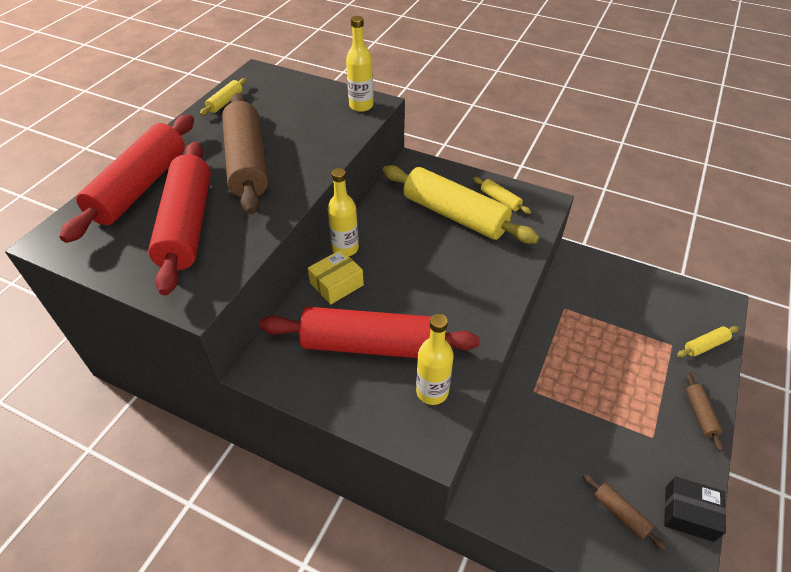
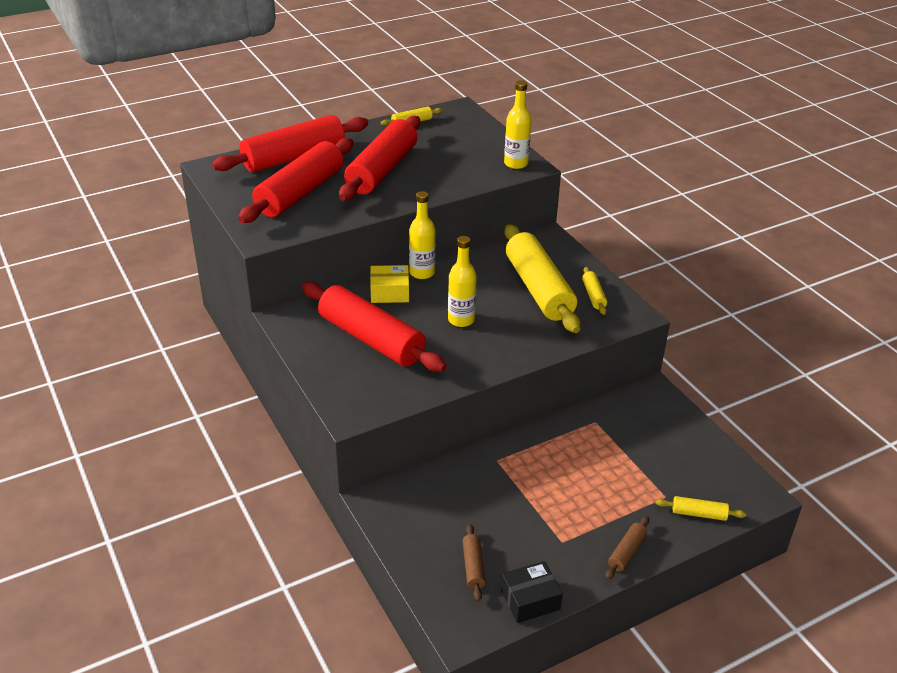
camera: 35 degrees right, 10 degrees down
(248, 162) = (382, 170): brown rolling pin -> red rolling pin
(432, 391) = (384, 387): yellow bottle -> yellow bottle (461, 320)
(689, 513) = (530, 600): black box -> black box turned 75 degrees counterclockwise

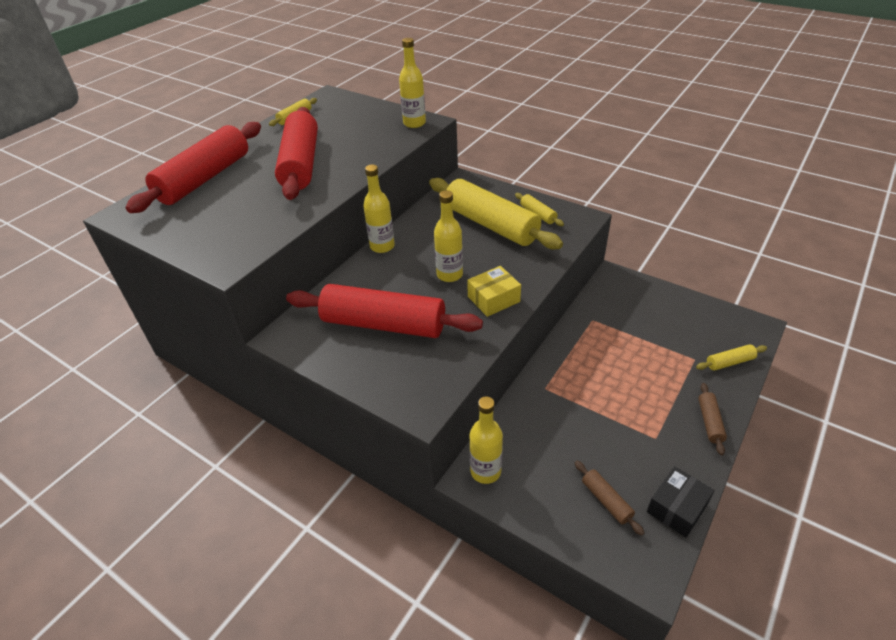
camera: 25 degrees left, 5 degrees up
(300, 193) = (236, 208): red rolling pin -> none
(390, 292) = (367, 274): yellow box -> yellow box (493, 299)
(390, 500) = (485, 471): none -> yellow bottle

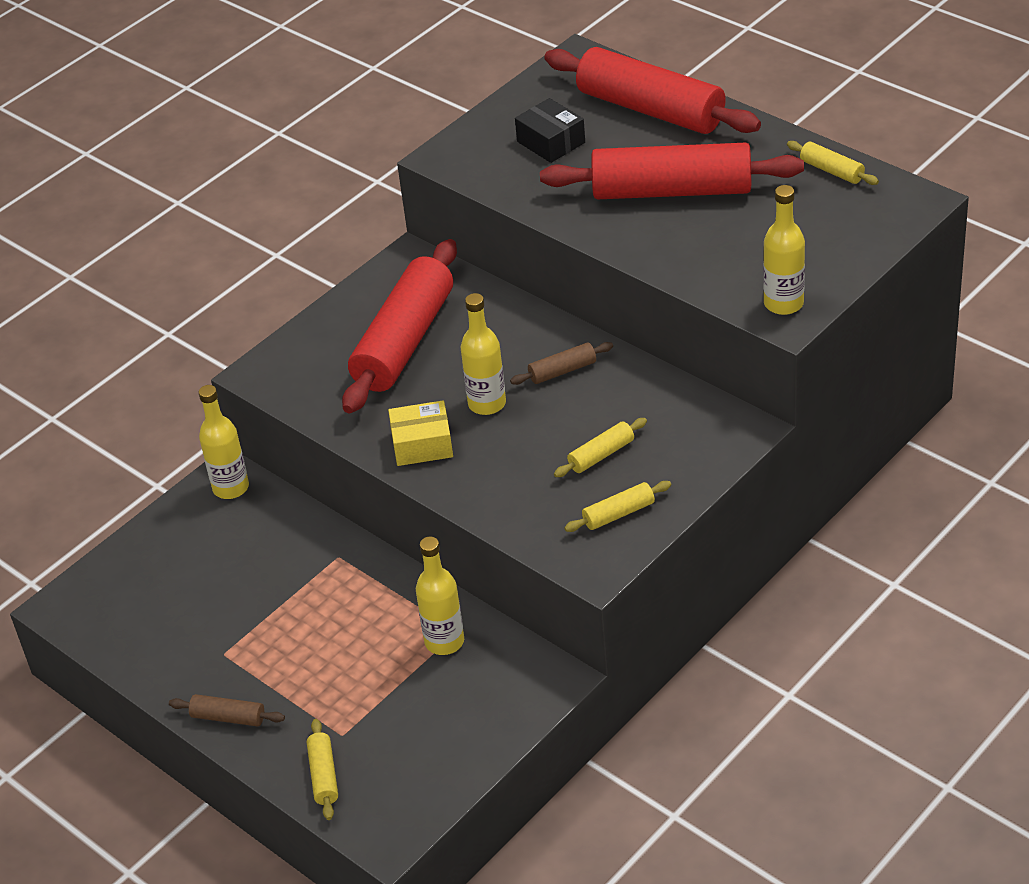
camera: 100 degrees right, 0 degrees up
(382, 246) = (572, 336): yellow bottle -> yellow bottle (444, 641)
(491, 225) = (601, 455): yellow rolling pin -> yellow rolling pin, size x0.42
(493, 299) = (422, 444): yellow box -> yellow box turned 75 degrees counterclockwise
(606, 501) = (156, 587): brown rolling pin -> brown rolling pin (562, 371)
(677, 508) = (124, 649): black box -> black box (551, 142)

